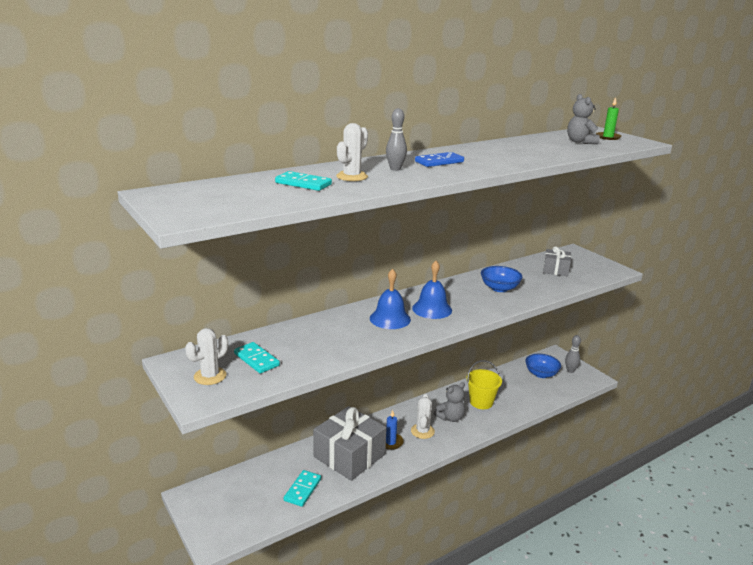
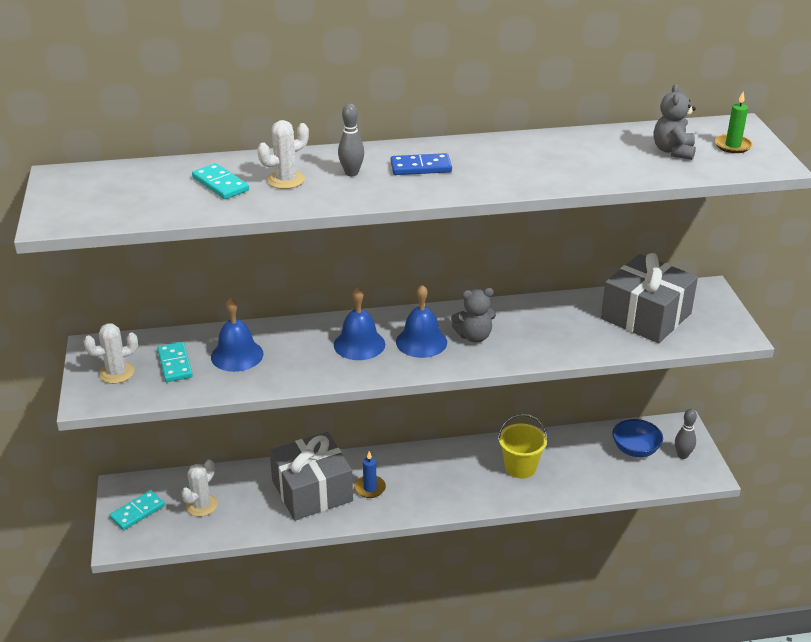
camera: 25 degrees right, 10 degrees up
(302, 489) = (237, 515): turquoise domino -> turquoise domino (137, 512)
(303, 343) = (237, 355): none -> blue bell
(422, 431) = (417, 485): white cactus -> white cactus (201, 505)
(450, 418) = (464, 477): grey teddy bear -> grey teddy bear (474, 336)
(499, 288) = (537, 329): blue bowl -> none
(555, 270) = (646, 316): grey gift -> grey gift, size x1.90

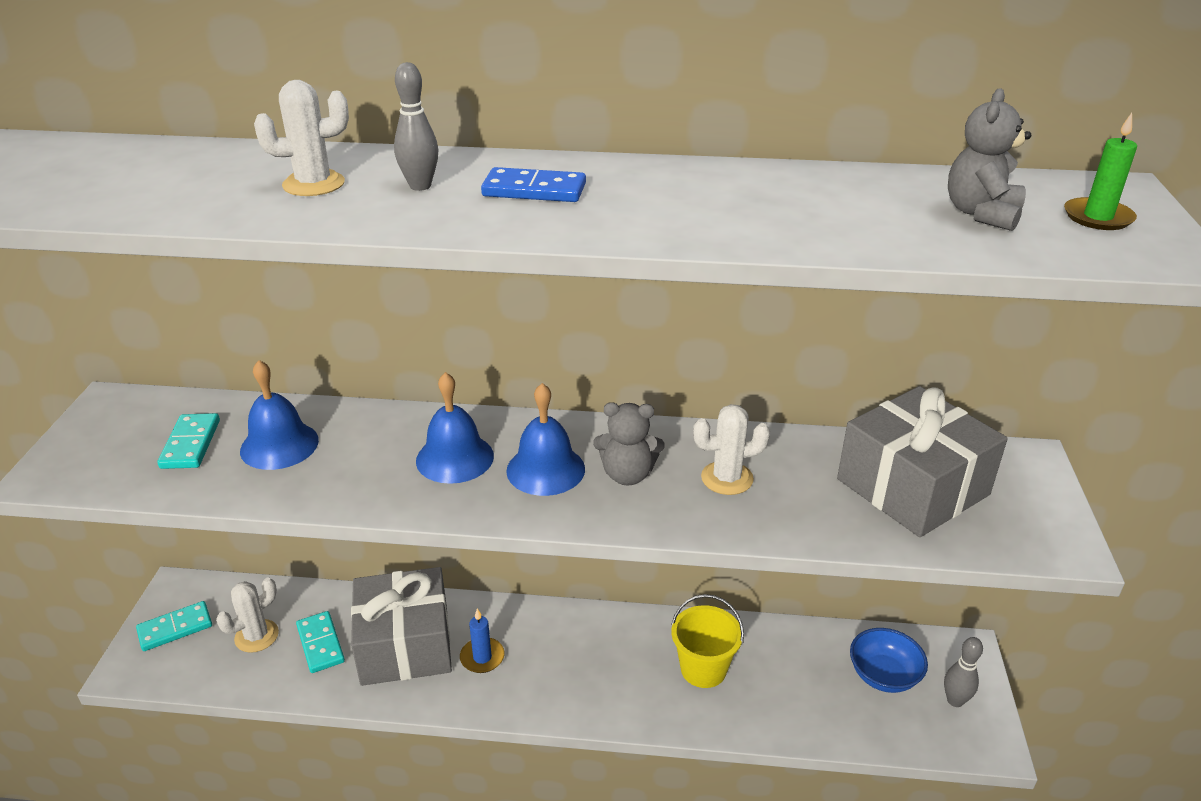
camera: 15 degrees right, 0 degrees up
(117, 373) = (109, 443): white cactus -> white cactus (727, 478)
(220, 184) = (214, 179): turquoise domino -> turquoise domino (320, 644)

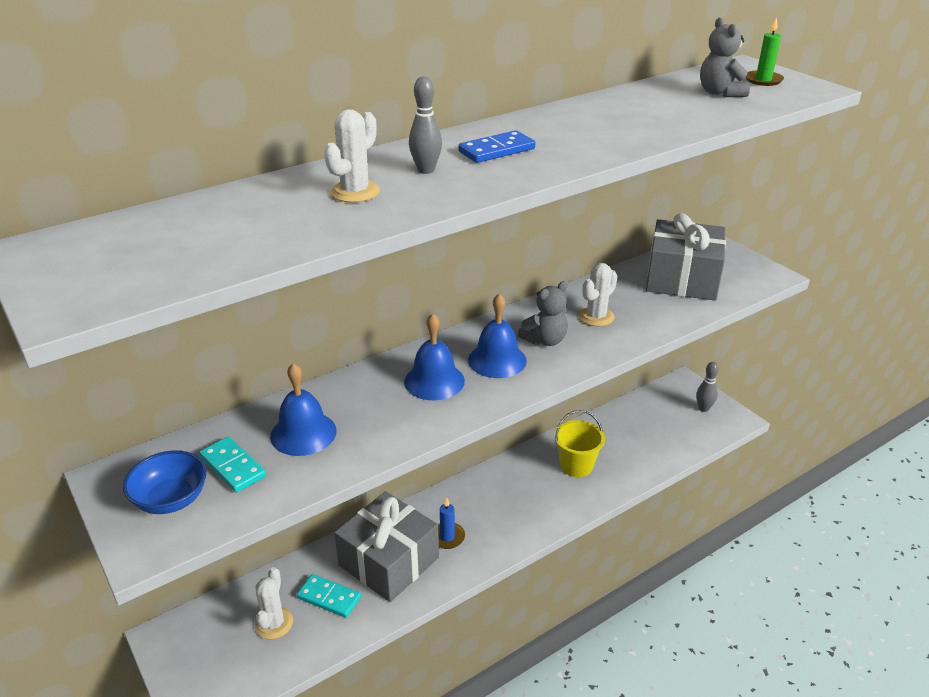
camera: 40 degrees left, 0 degrees up
(175, 628) = (199, 660): turquoise domino -> none
(883, 675) = (662, 416): blue bowl -> blue bowl (171, 499)

